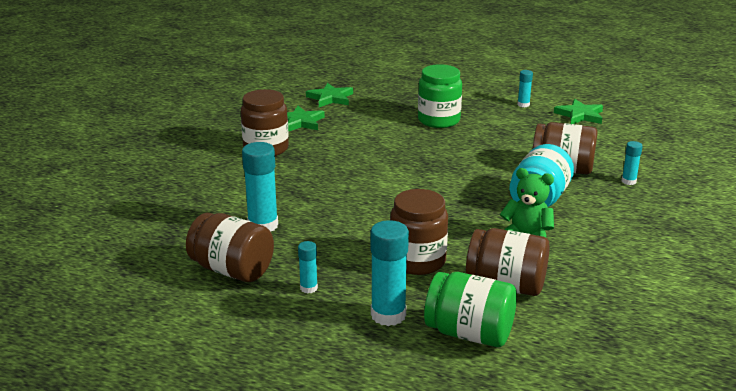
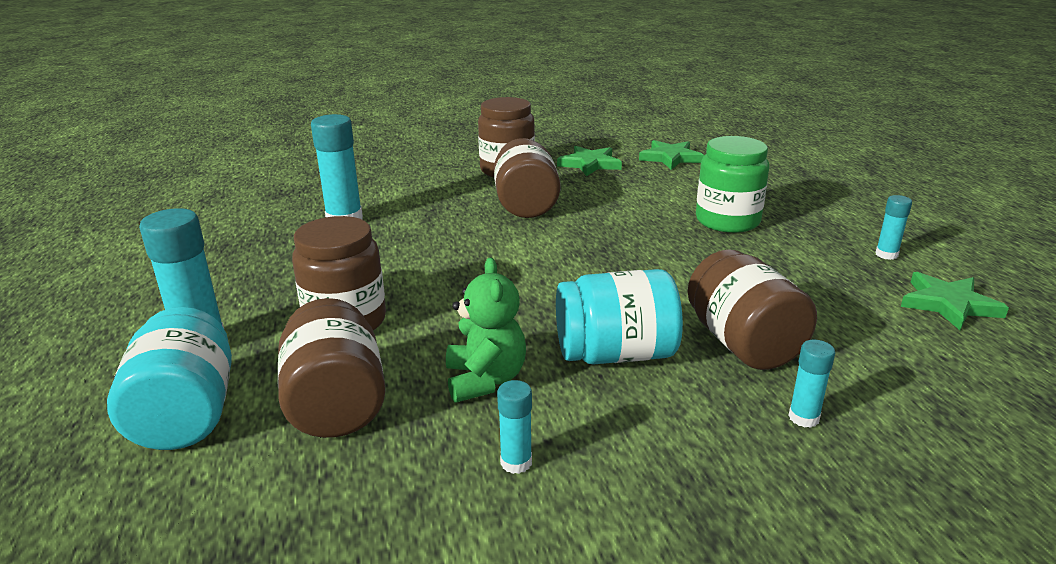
camera: 55 degrees right, 0 degrees up
(232, 270) = (242, 236): brown jar -> brown jar (526, 205)
(308, 288) = (232, 281): turquoise glue stick -> turquoise glue stick (516, 462)
(469, 333) = (186, 414): green jar -> turquoise jar

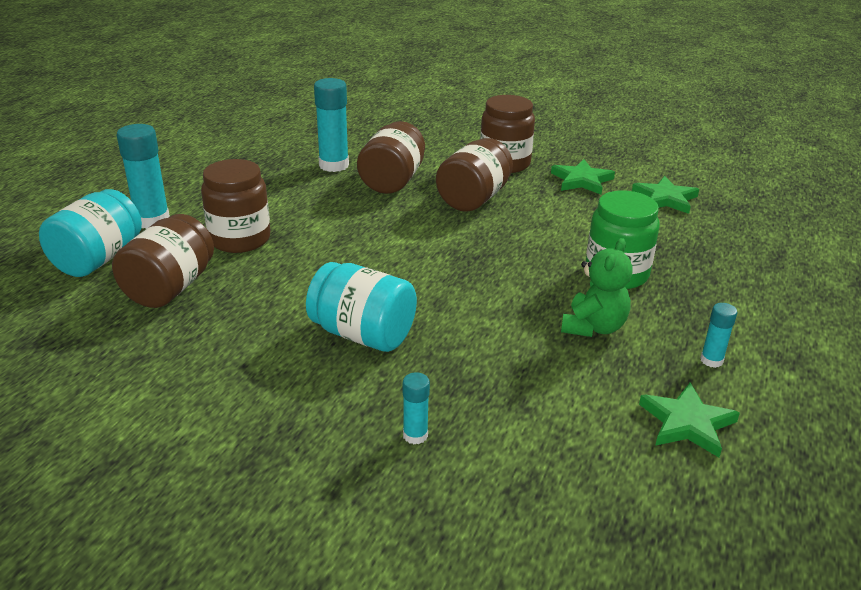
camera: 35 degrees right, 5 degrees up
(485, 380) = (263, 312): green teddy bear -> green teddy bear (593, 327)
(516, 462) = (210, 367): turquoise glue stick -> none
(743, 343) = (460, 369): brown jar -> brown jar (392, 181)

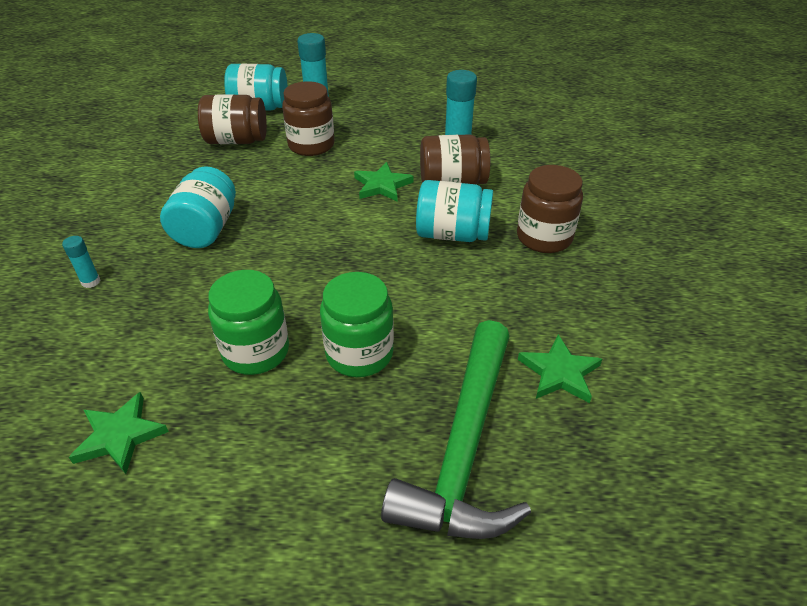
camera: 70 degrees right, 10 degrees up
(474, 198) = (452, 234): brown jar -> turquoise jar
(581, 180) = (551, 297): green star -> green star (382, 185)
(593, 327) = (256, 351): green teddy bear -> green jar
(711, 360) = (223, 446): turquoise glue stick -> none
(729, 250) = (464, 447): none -> green hammer

